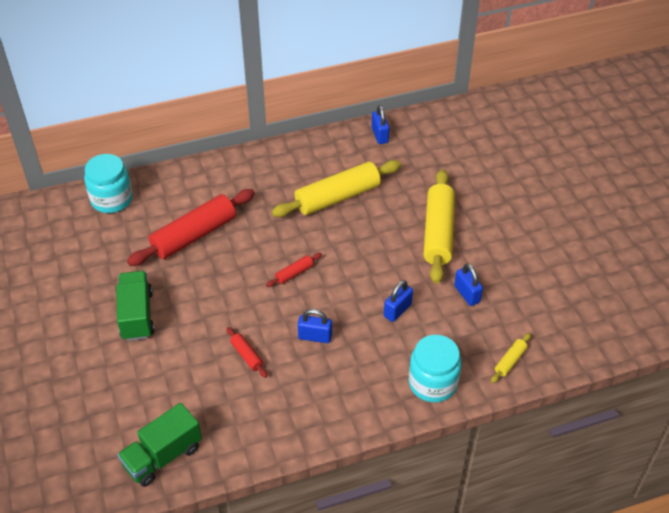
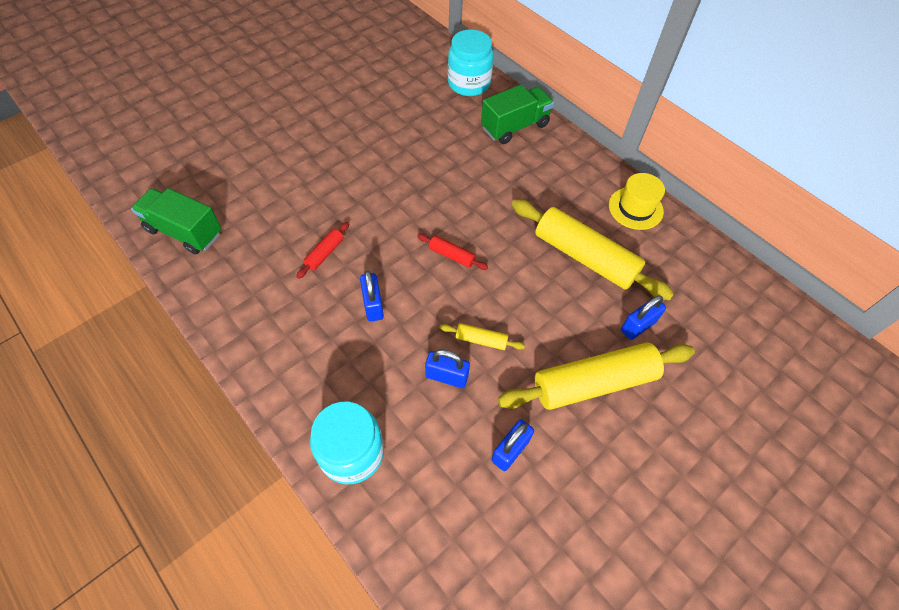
camera: 65 degrees right, 10 degrees up
(137, 315) = (340, 152): green truck -> green truck (515, 127)
(194, 235) = (458, 156): red rolling pin -> none
(310, 152) = (635, 208): none -> yellow hat
(379, 135) = (711, 265): blue padlock -> blue padlock (638, 326)
(510, 361) = (422, 543): yellow rolling pin -> yellow rolling pin (481, 340)

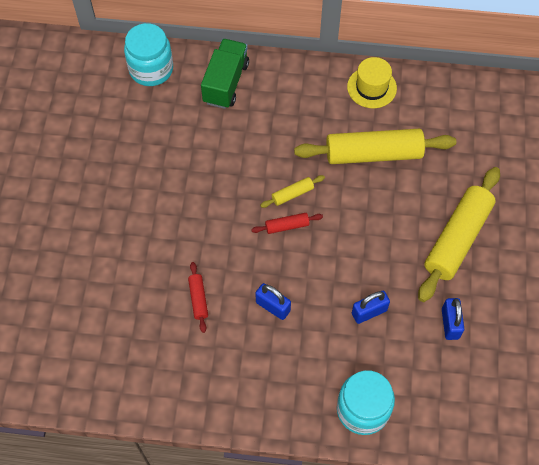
camera: 40 degrees left, 5 degrees up
(184, 232) = (74, 372): green truck -> none
(481, 340) = (366, 269): yellow rolling pin -> yellow rolling pin (292, 194)
(638, 326) = (449, 177): blue padlock -> none

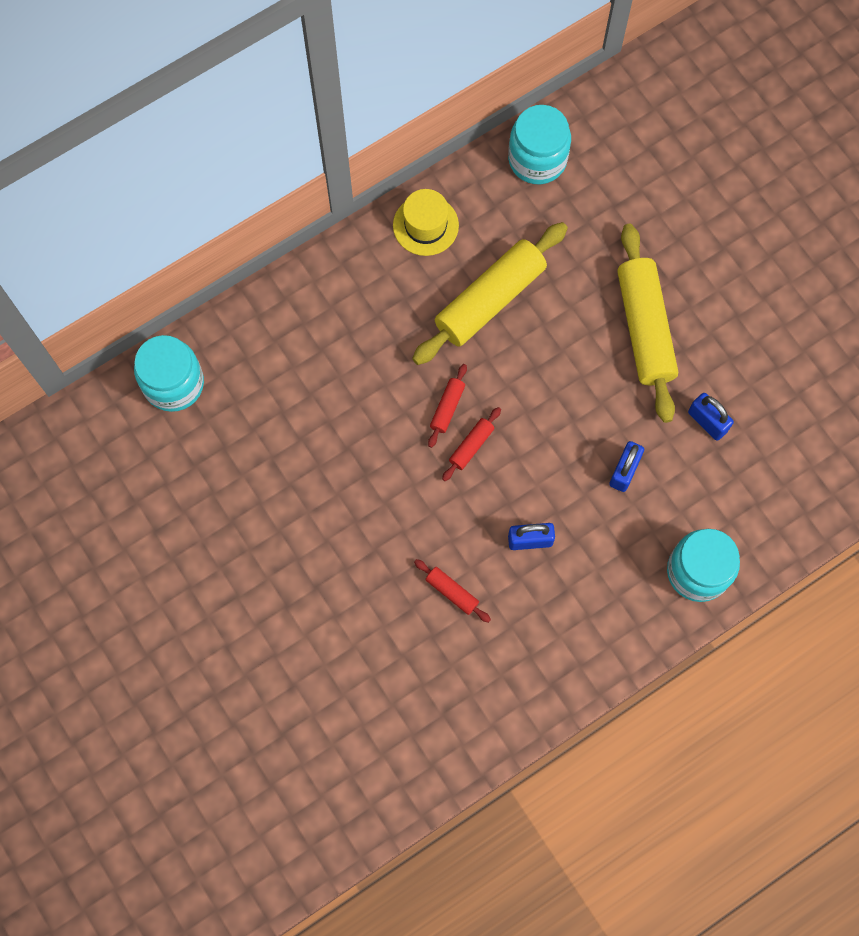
camera: 40 degrees left, 10 degrees up
(226, 83) = (269, 337): green truck -> none
(292, 194) = (447, 408): yellow rolling pin -> red rolling pin
(473, 98) = (537, 159): none -> turquoise jar

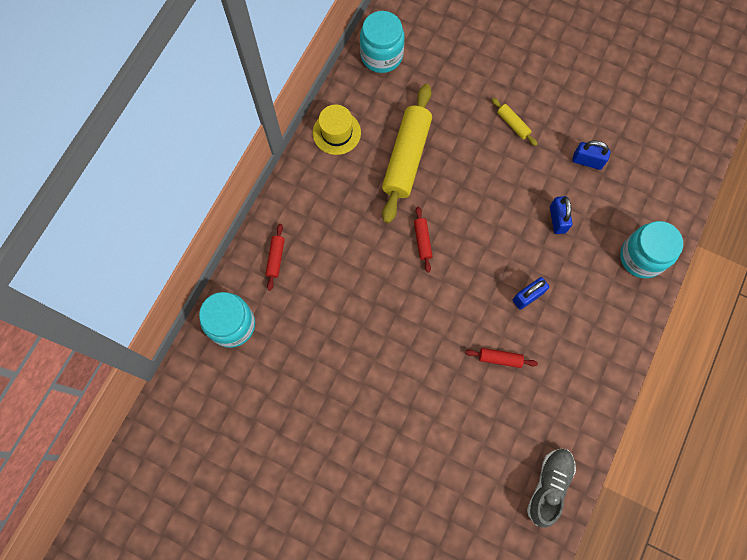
camera: 30 degrees left, 0 degrees up
(417, 763) = (549, 486): none -> grey shoe
(471, 446) = (453, 257): red rolling pin -> red rolling pin (276, 258)
(645, 328) = (513, 124): yellow rolling pin -> yellow rolling pin, size x0.44

